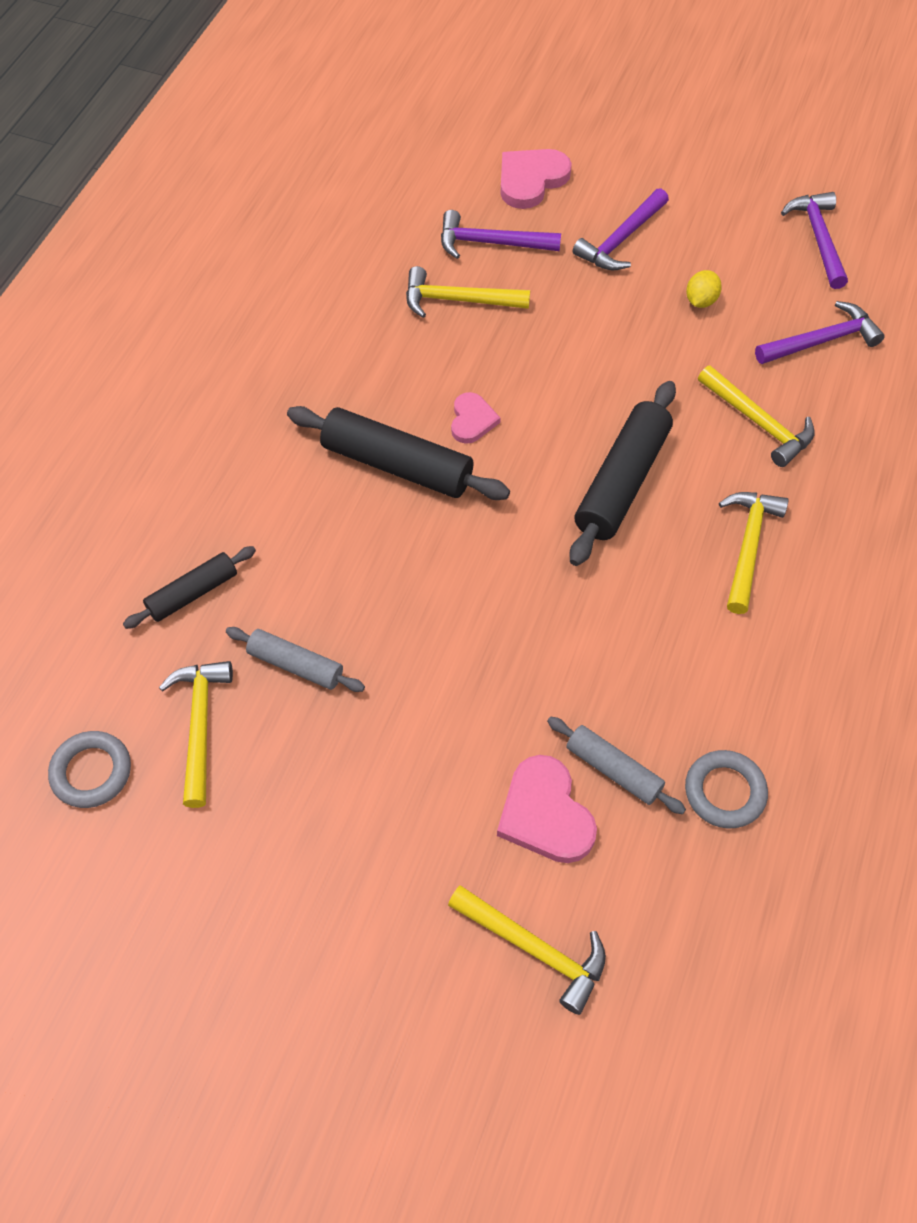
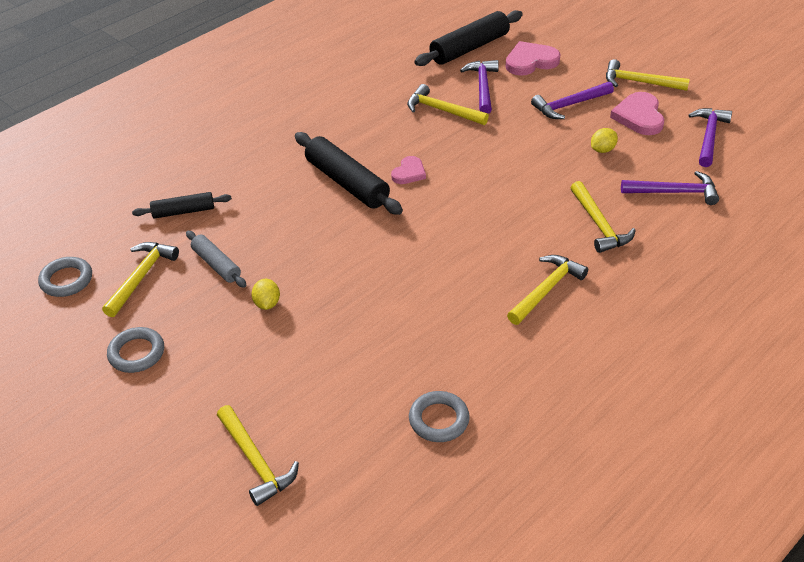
camera: 25 degrees right, 15 degrees down
(272, 851) = (136, 353): none -> grey ring
(404, 702) = (267, 303): none -> yellow lemon
(491, 243) = (483, 87): purple hammer -> purple hammer turned 60 degrees clockwise
(545, 814) = (313, 391): pink heart -> pink heart (639, 116)
(613, 770) = (373, 382): grey rolling pin -> none
(622, 482) = (484, 231): black rolling pin -> black rolling pin (469, 48)
(689, 174) = (639, 82): none -> yellow hammer

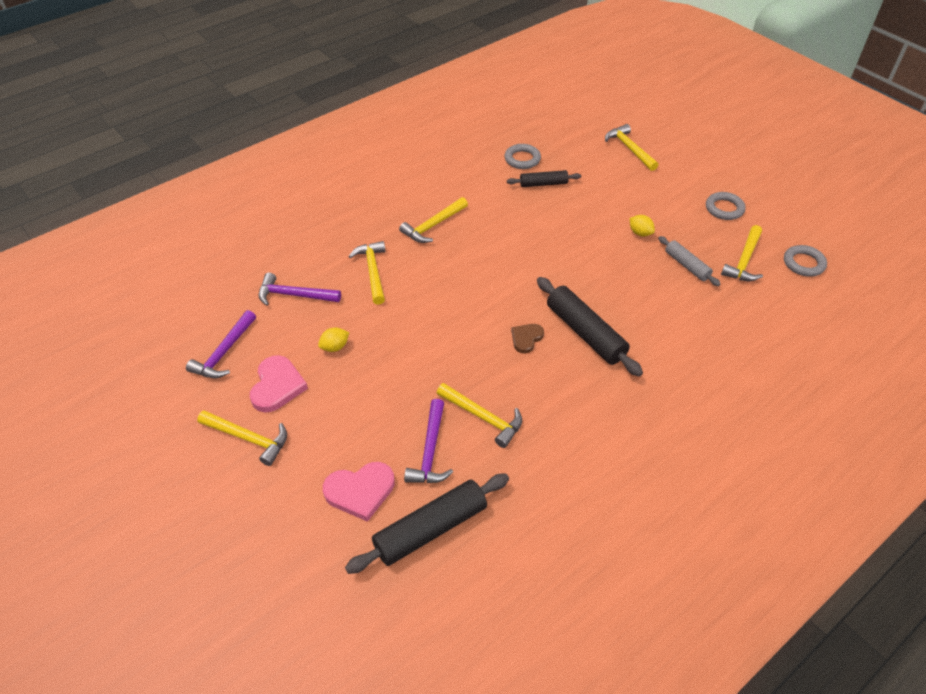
camera: 175 degrees left, 5 degrees up
(183, 211) = (731, 316): black rolling pin -> black rolling pin (543, 184)
(267, 303) = (640, 233): yellow lemon -> yellow lemon turned 45 degrees counterclockwise
(409, 173) = (526, 338): pink heart -> brown heart
(569, 105) = (342, 411): purple hammer -> none

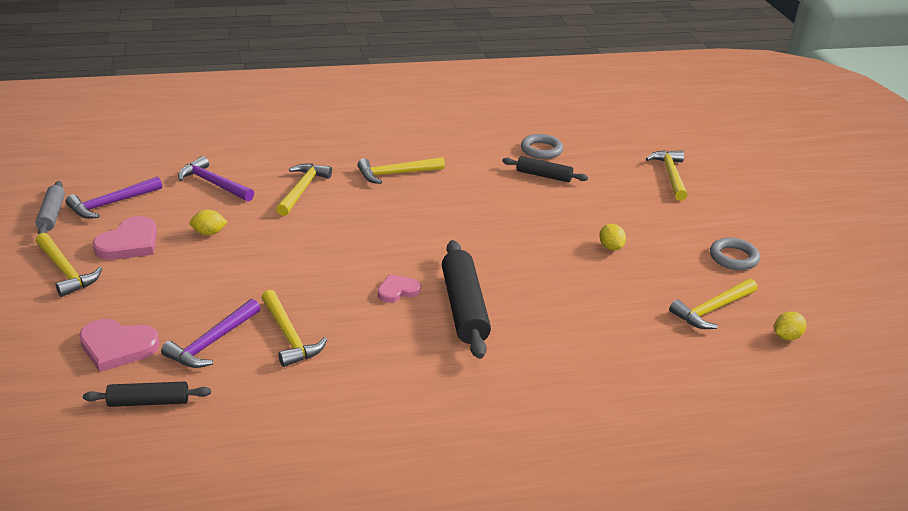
camera: 25 degrees right, 15 degrees down
(430, 529) = (148, 402): black rolling pin -> black rolling pin, size x0.58
(526, 338) = (397, 290): brown heart -> pink heart
(687, 265) = (637, 291): grey rolling pin -> grey rolling pin (52, 214)
(803, 263) = (786, 336): grey ring -> yellow lemon

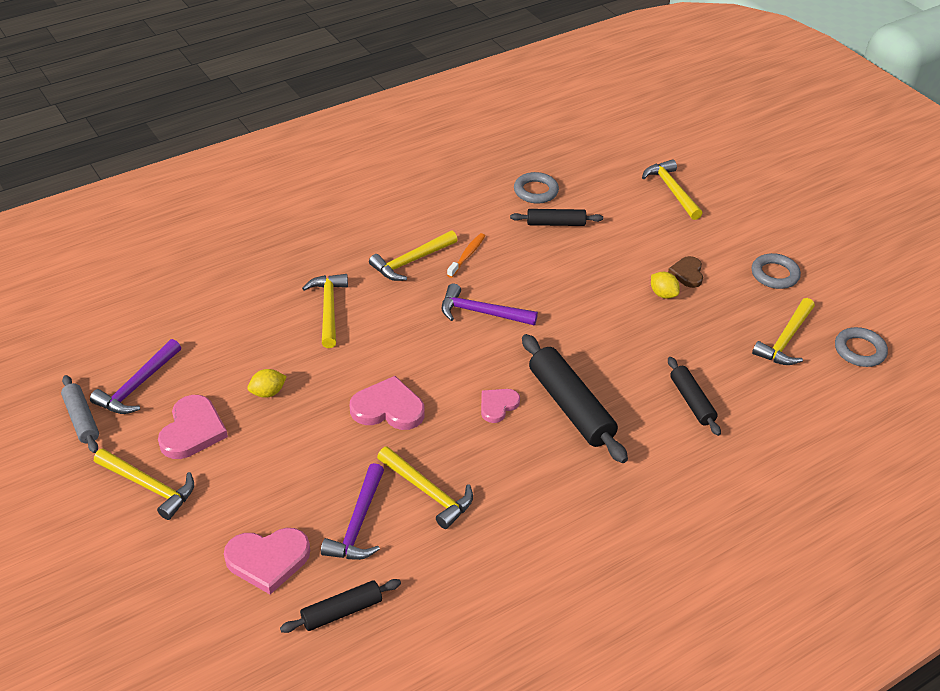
camera: 20 degrees left, 10 degrees up
(213, 183) = (230, 327): purple hammer -> purple hammer (481, 312)
(300, 268) = (388, 408): none -> pink heart
(448, 180) = (467, 255): none -> orange toothbrush
(584, 333) = (691, 401): none -> black rolling pin
(645, 237) = (687, 273): none -> brown heart
(786, 336) = (859, 350): yellow lemon -> grey ring

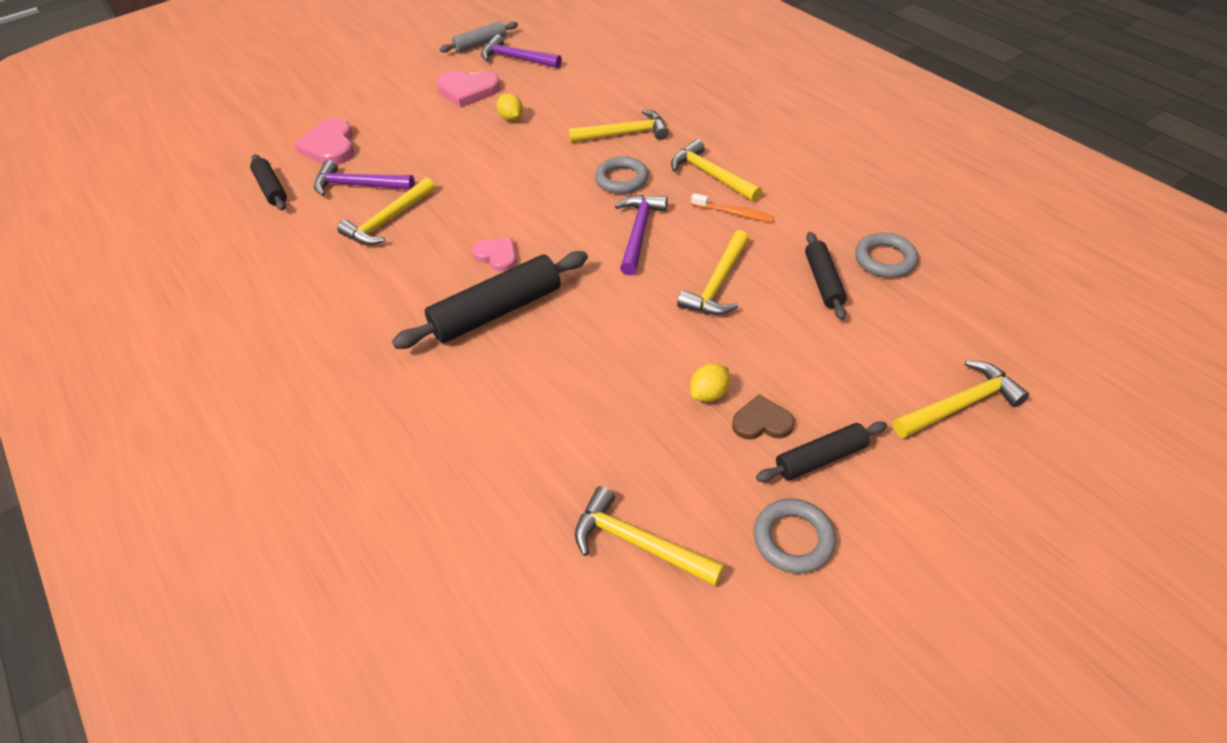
camera: 90 degrees right, 5 degrees up
(149, 487) = (411, 83): yellow hammer -> yellow hammer (717, 284)
(388, 408) = (493, 185): pink heart -> none
(691, 401) = (507, 423): black rolling pin -> black rolling pin (820, 458)
(859, 350) = (629, 655): grey ring -> grey ring (621, 179)

